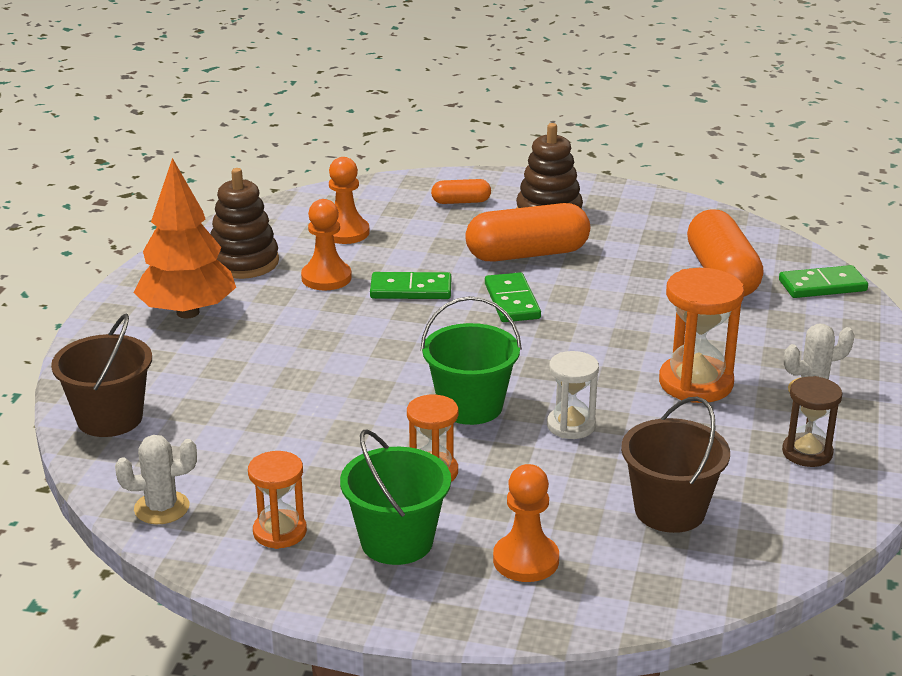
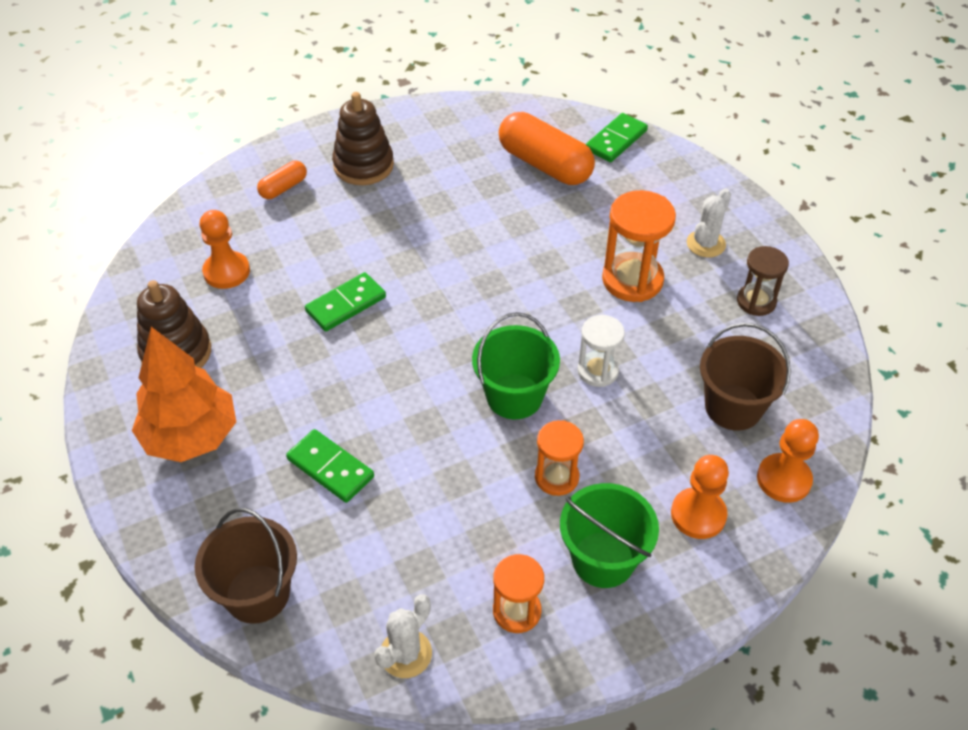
camera: 40 degrees left, 20 degrees up
(326, 278) = (265, 330): orange pawn -> orange pawn (783, 479)
(512, 301) = (432, 273): green domino -> green domino (330, 468)
(527, 254) = (392, 217): orange capsule -> none

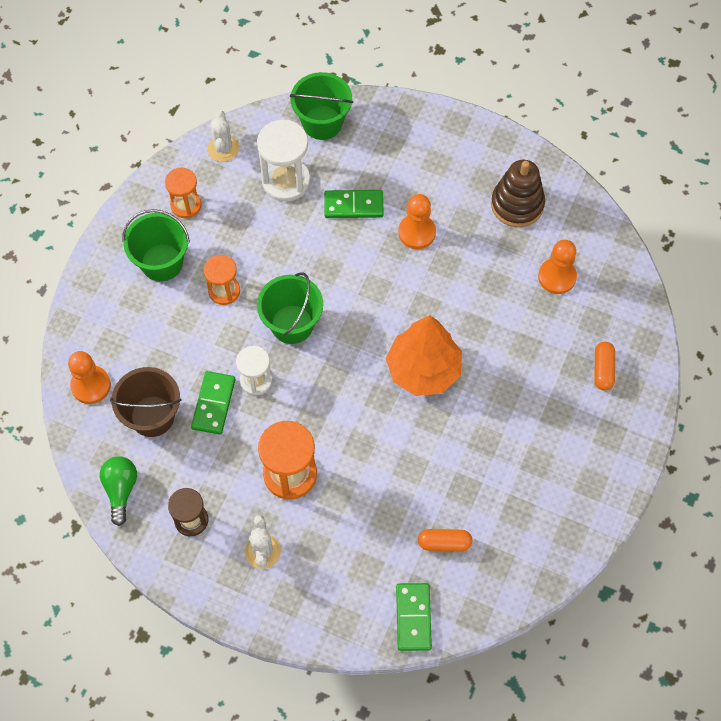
camera: 140 degrees right, 15 degrees up
(191, 437) = (447, 167): orange tree -> orange tree (423, 370)
(257, 593) = (322, 123): brown bucket -> green bucket
(346, 304) = (457, 310): green domino -> green domino (214, 404)
(363, 165) = (573, 434): brown stacking toy -> none
(373, 551) = (286, 181): none -> white hourglass
(545, 164) = (444, 543): orange capsule -> orange capsule, size x0.50
(698, 514) = (127, 326): orange pawn -> orange pawn (417, 232)
(812, 365) = (121, 490): none -> green light bulb

